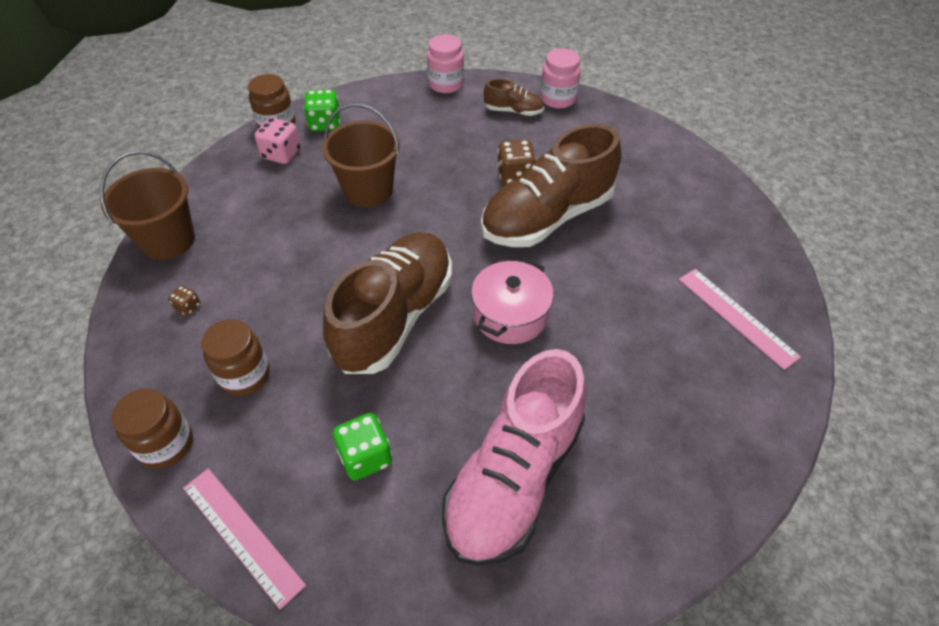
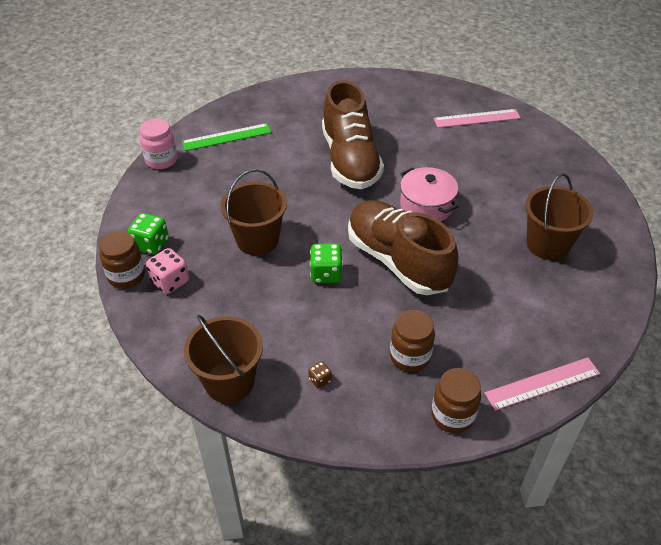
camera: 65 degrees left, 5 degrees down
(365, 457) = (507, 307): green dice -> green dice (326, 274)
(513, 111) = (226, 137): brown shoe -> green ruler
(514, 478) = (547, 244): pink shoe -> brown bucket
(515, 176) = (298, 160): brown dice -> none
(558, 99) = (231, 112): pink jar -> none

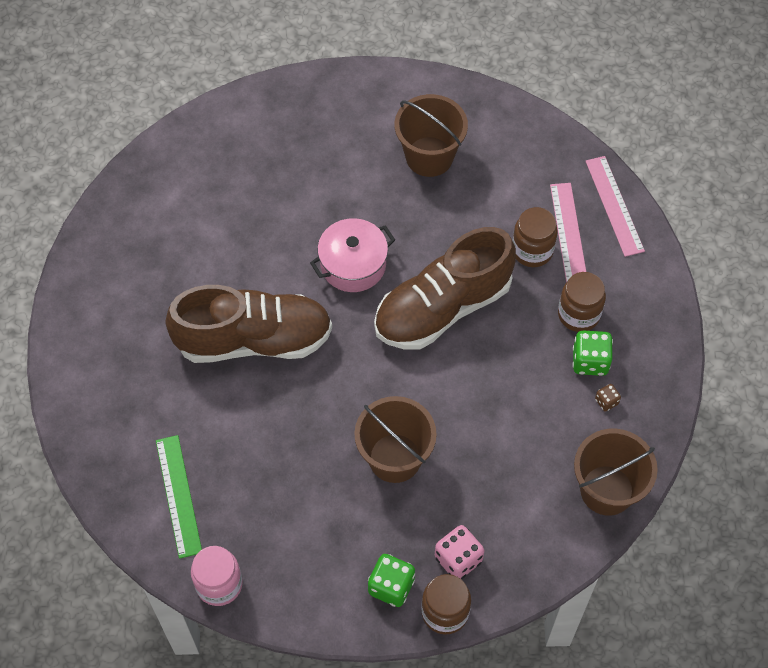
camera: 85 degrees left, 15 degrees up
(326, 274) = (457, 384): green dice -> green dice (590, 361)
(452, 415) = (649, 288): brown jar -> brown jar (532, 250)
(477, 118) = (188, 180): pink ruler -> pink ruler (568, 233)

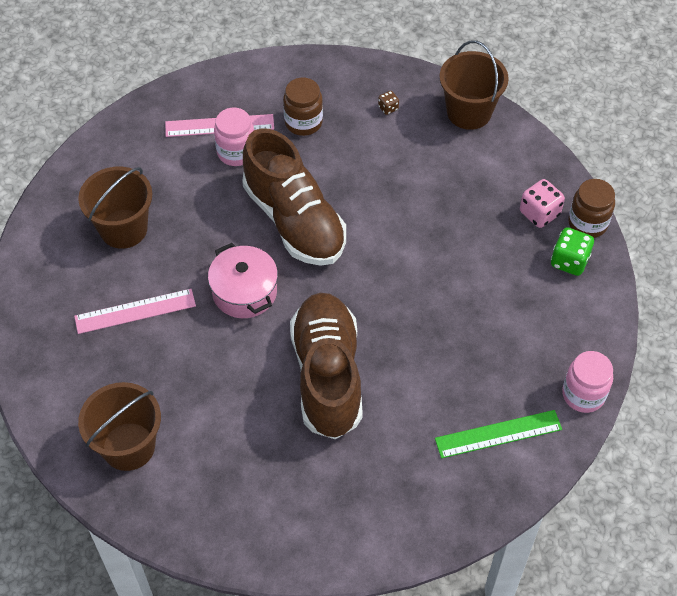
camera: 90 degrees left, 5 degrees down
(395, 458) = (448, 258): brown bucket -> brown bucket (128, 446)
(532, 250) = (236, 152): brown jar -> pink jar
(590, 361) = (350, 117): green dice -> none
(614, 205) = (192, 92): pink ruler -> pink ruler (135, 311)

